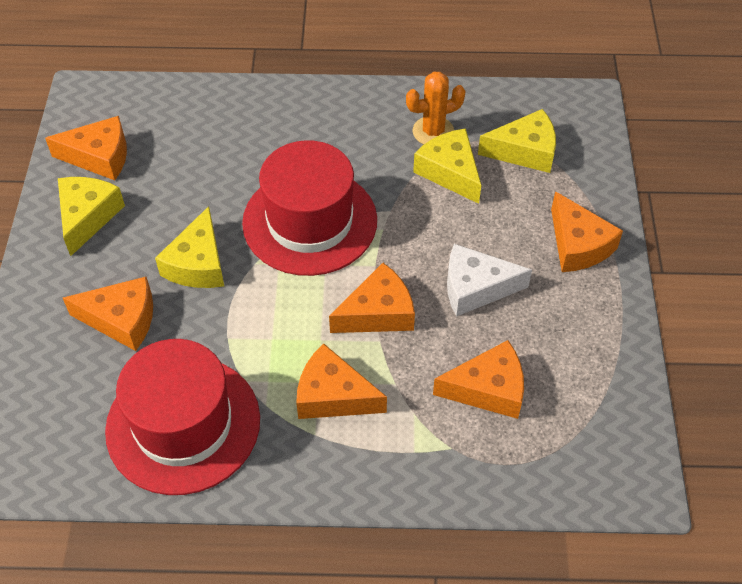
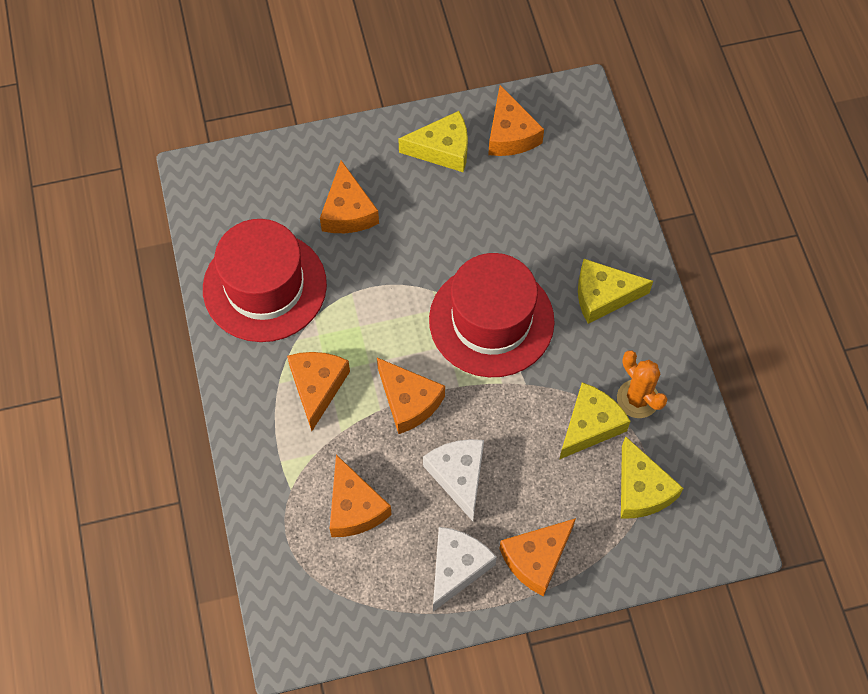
camera: 75 degrees right, 10 degrees up
(198, 263) = (419, 247): yellow cheese -> yellow cheese (603, 296)
(575, 311) = (457, 567): none -> white cheese

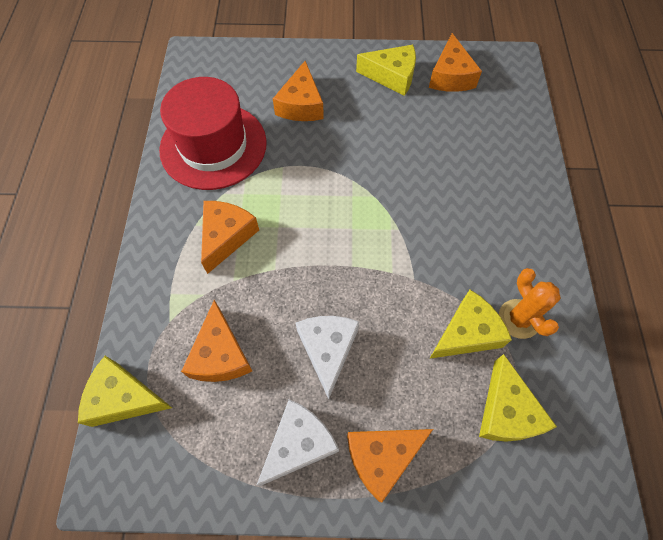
camera: 15 degrees right, 0 degrees up
(408, 401) = (302, 268): orange cheese -> none
(491, 320) = (397, 216): red hat -> none
(603, 296) = (503, 218): yellow cheese -> yellow cheese (124, 398)

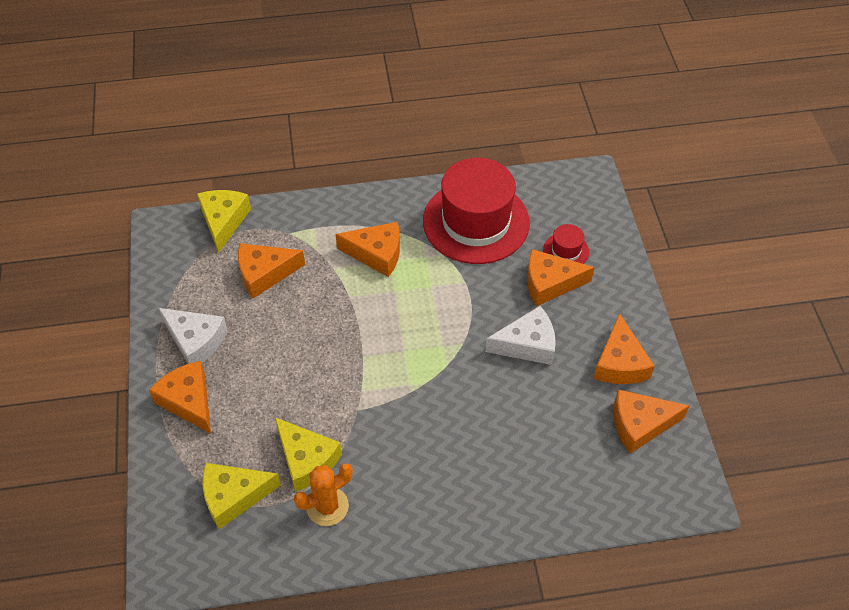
camera: 80 degrees right, 10 degrees down
(268, 87) = (566, 251): none -> red hat
(327, 350) = (277, 349): white cheese -> white cheese (527, 344)
(392, 76) = (619, 363): yellow cheese -> orange cheese

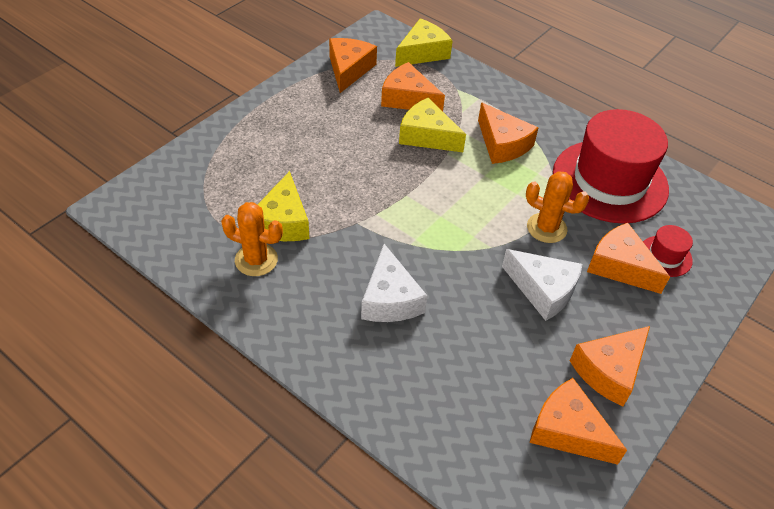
camera: 45 degrees right, 5 degrees down
(188, 401) = (262, 129): orange cheese -> orange cheese (349, 69)
(196, 341) = (313, 101): white cheese -> white cheese (390, 299)
(234, 496) = (211, 202): yellow cheese -> yellow cheese (427, 136)
(479, 296) = (546, 228): none -> orange cactus

